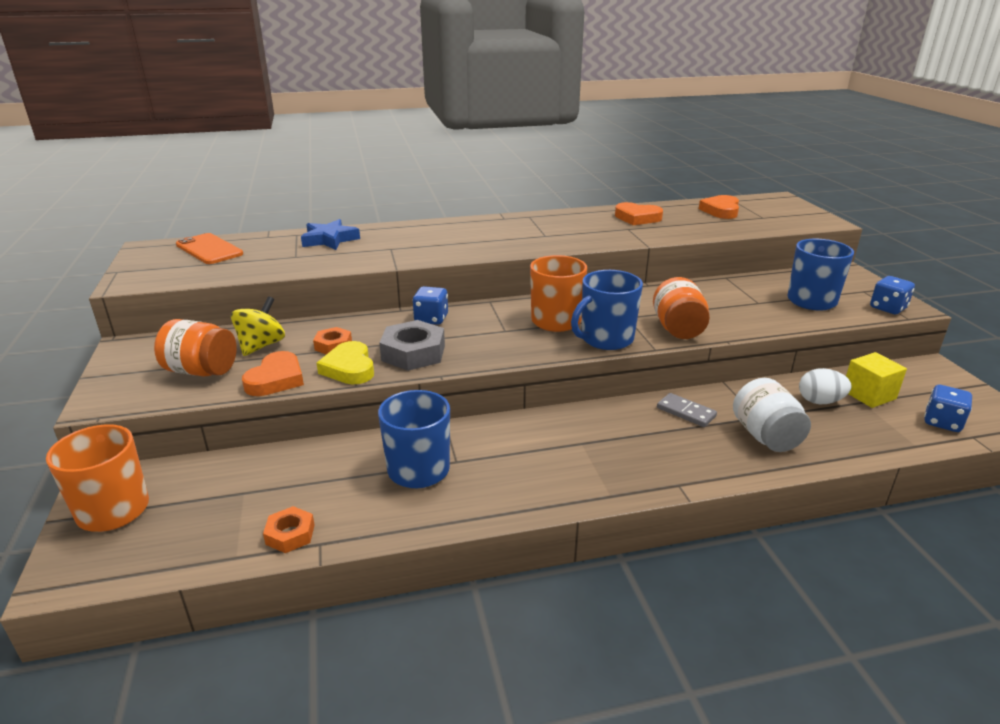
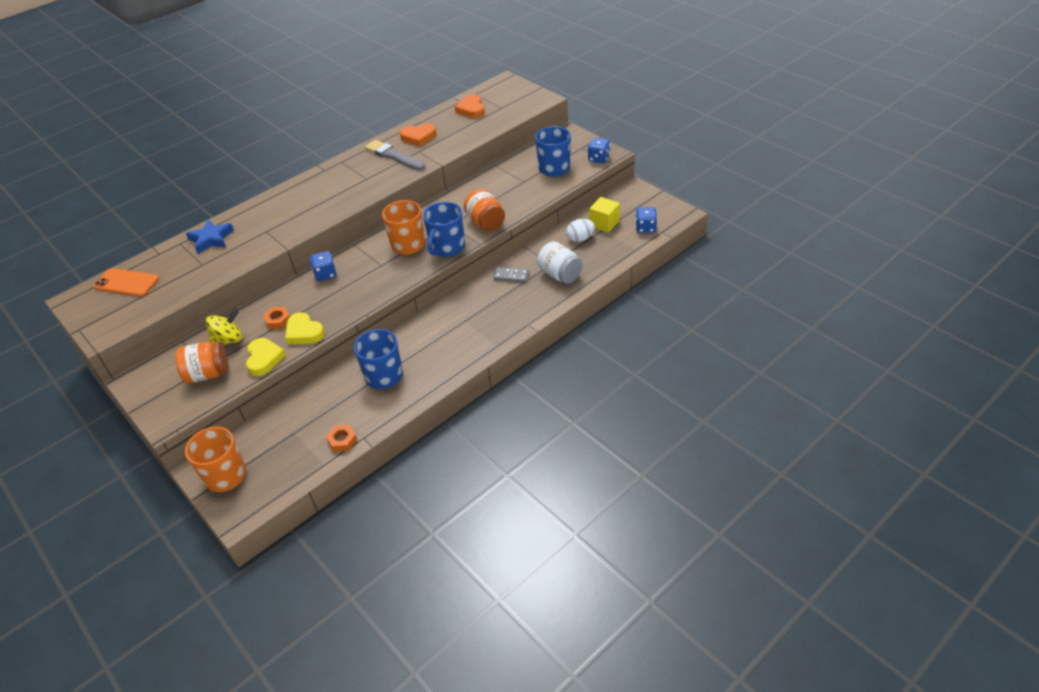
camera: 25 degrees left, 15 degrees up
(261, 346) = (228, 340): yellow spinning top -> yellow spinning top turned 60 degrees clockwise
(276, 379) = (264, 359): orange heart -> yellow heart
(413, 353) = (335, 305): grey nut -> none
(594, 225) = (393, 156): none -> grey brush

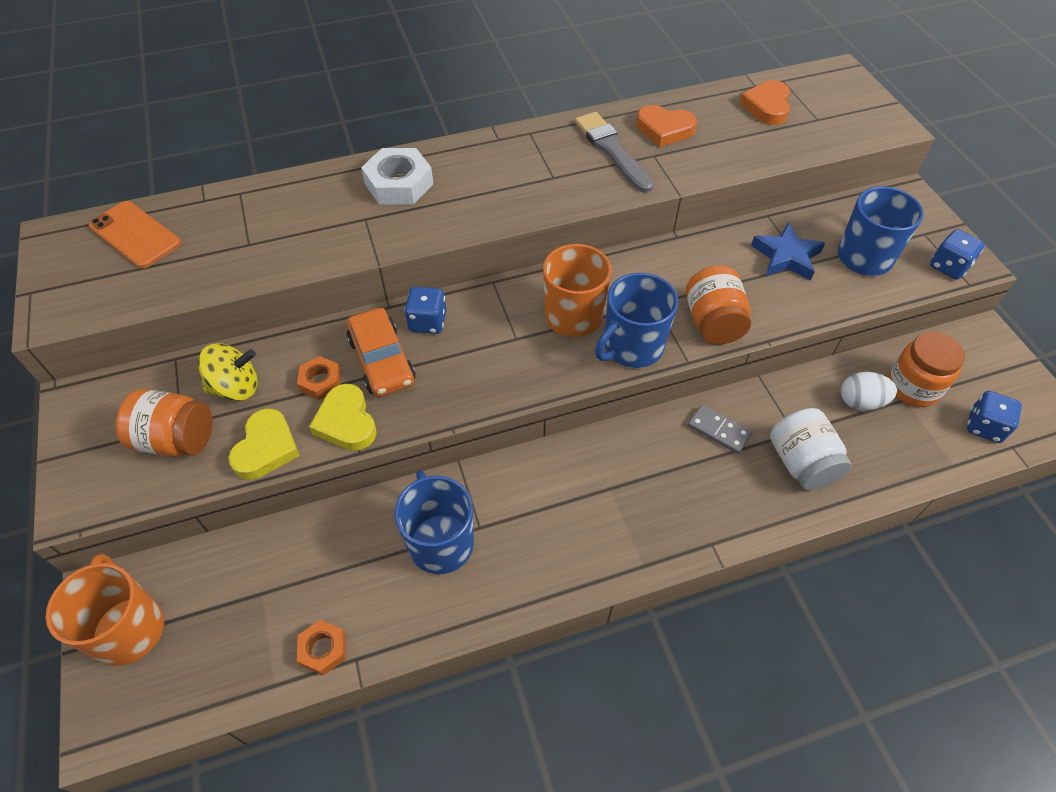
camera: 20 degrees right, 10 degrees up
(211, 239) = (284, 203): blue star -> blue star (786, 257)
(276, 209) = (399, 184): none -> white nut
(308, 300) = (382, 360): none -> orange car
(604, 223) = (912, 387): yellow cube -> orange jar

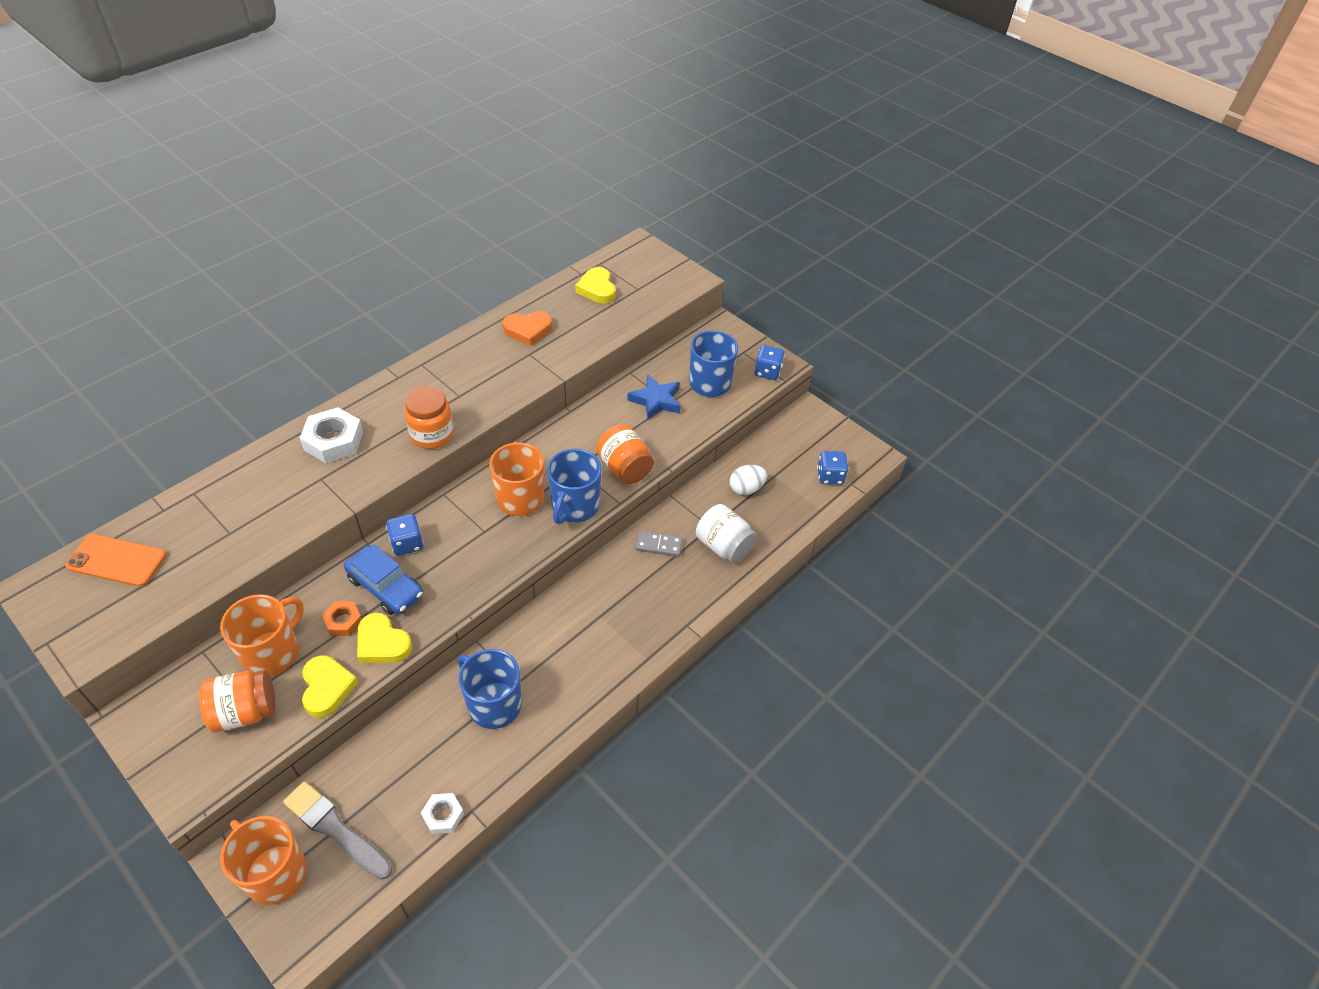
camera: 30 degrees left, 5 degrees down
(236, 387) = (272, 653): yellow spinning top -> orange mug
(323, 649) = (443, 815): orange nut -> white nut
(382, 360) = (385, 587): orange car -> blue car
(612, 150) = (495, 359): grey brush -> grey brush (335, 829)
(767, 107) = (597, 289): orange heart -> yellow heart
(912, 387) = (776, 465): orange jar -> orange jar (432, 435)

